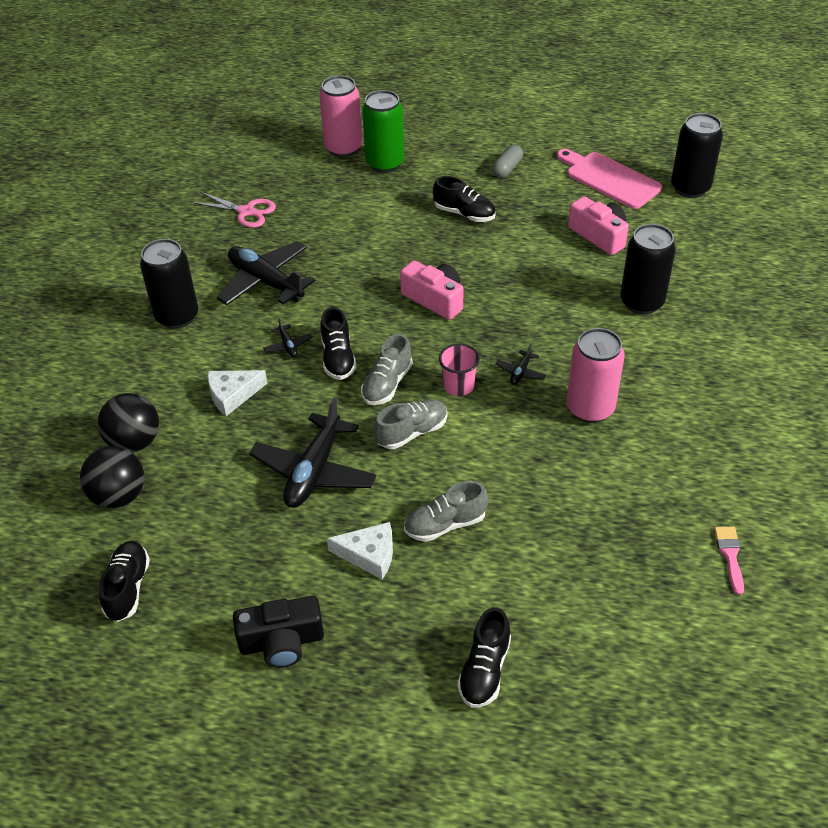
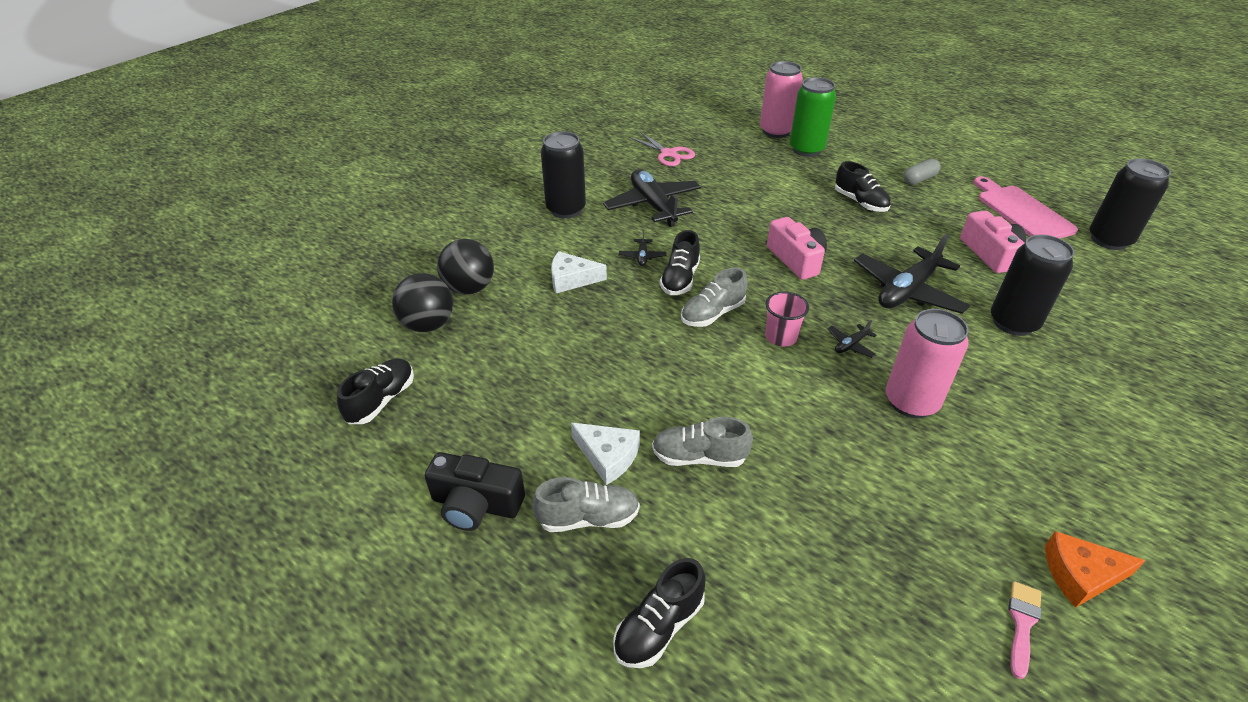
camera: 25 degrees right, 5 degrees down
(314, 471) = (602, 363): black plane -> black plane (907, 291)
(412, 432) = (713, 362): grey shoe -> grey shoe (588, 518)
(756, 503) = (1080, 575): none -> orange cheese

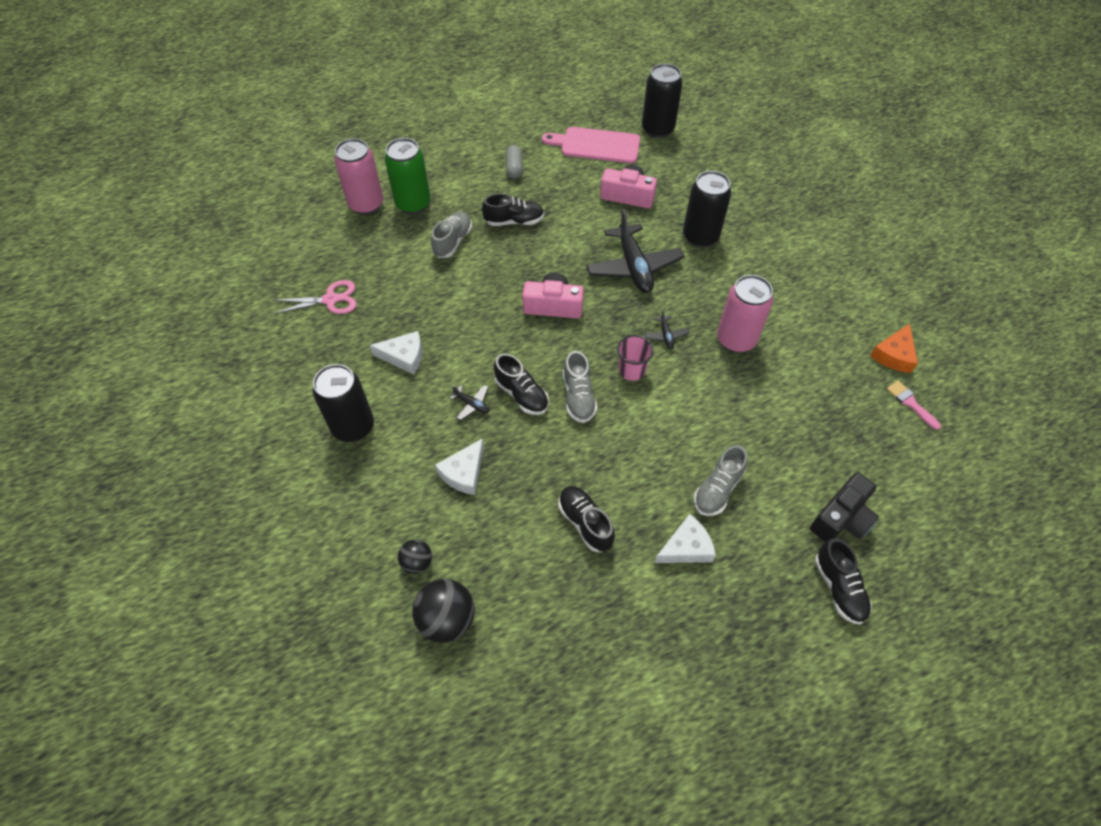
camera: 60 degrees left, 15 degrees up
(381, 400) = (527, 696): black shoe -> black shoe (585, 523)
(469, 288) = (417, 562): black ball -> black ball, size x0.58
(476, 504) = (685, 661): black camera -> black camera (841, 518)
(588, 518) = (735, 588): grey shoe -> grey shoe (452, 242)
(653, 205) = (404, 356): black plane -> white cheese

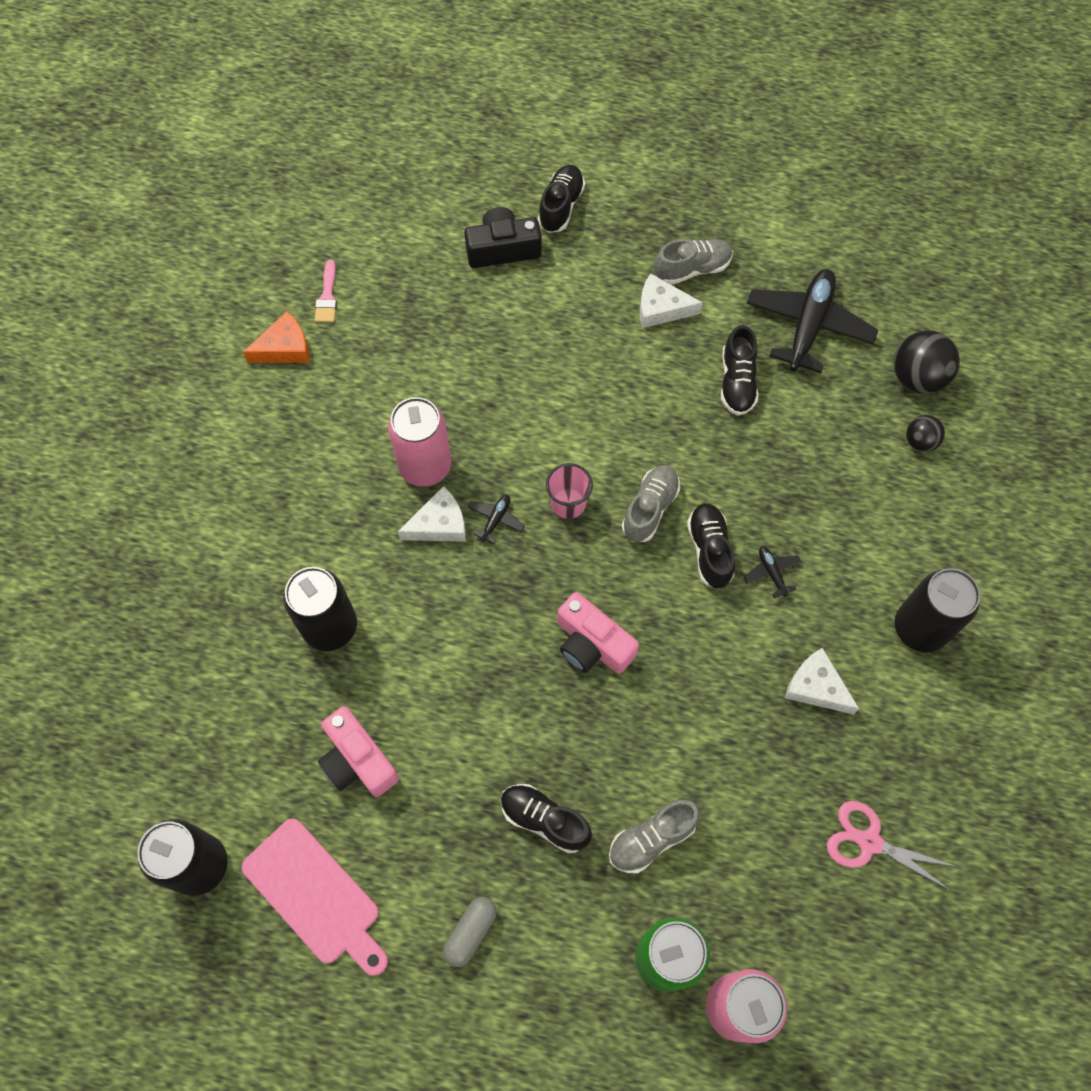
camera: 145 degrees left, 10 degrees up
(464, 473) = (825, 501): white cheese -> white cheese (439, 524)
(633, 267) = (451, 637): black plane -> black plane (808, 326)
(717, 489) = (589, 336): grey shoe -> grey shoe (692, 269)

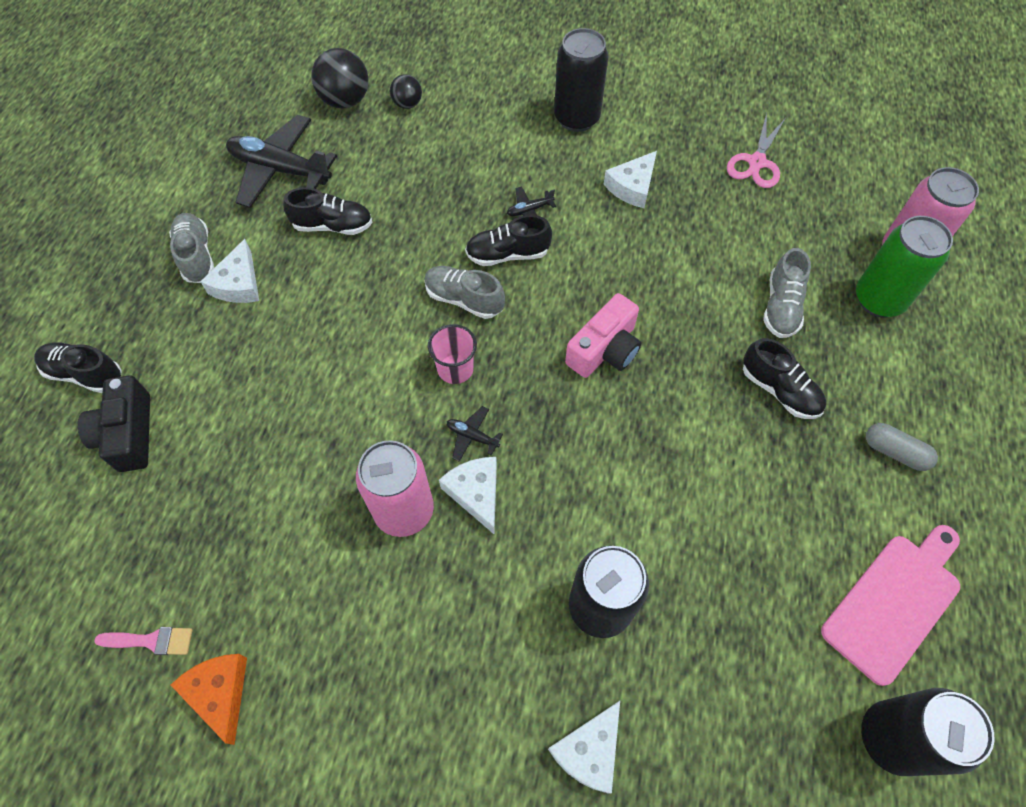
camera: 90 degrees left, 5 degrees down
(216, 613) = (589, 750): none -> white cheese
(357, 760) = (747, 567): pink camera -> none
(544, 820) = (779, 390): black shoe -> black shoe turned 75 degrees counterclockwise
(651, 839) = (781, 306): grey shoe -> grey shoe turned 45 degrees clockwise

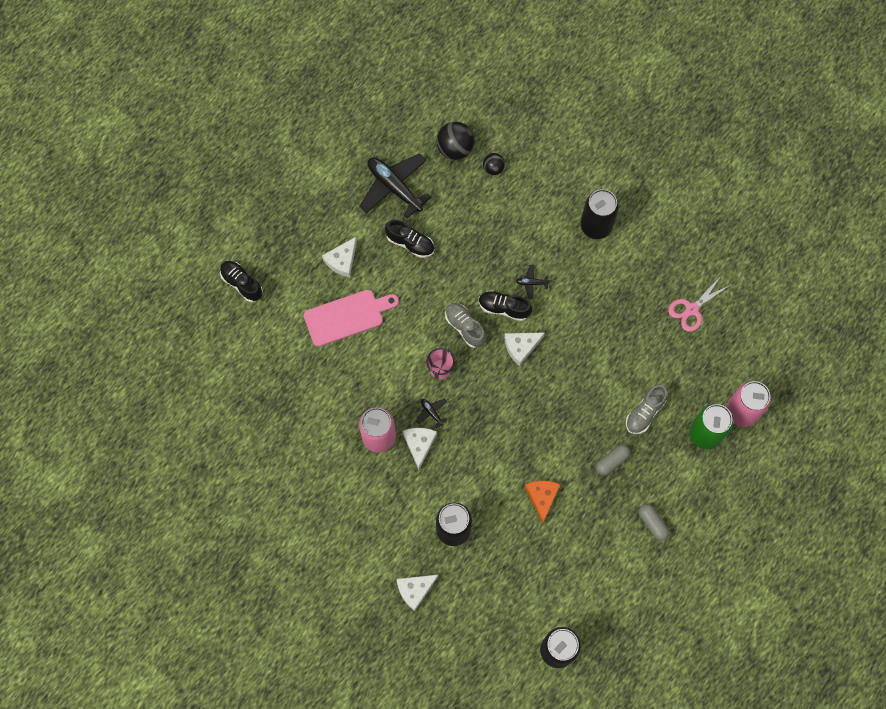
camera: 25 degrees right, 10 degrees up
(128, 434) = (254, 330): black camera -> none
(151, 641) = (235, 447): pink brush -> none
(196, 256) = (325, 231): grey shoe -> none
(220, 693) = (258, 487): orange cheese -> orange cheese (542, 497)
(604, 349) = (528, 394): pink camera -> none
(632, 186) = (603, 293): white cheese -> white cheese (521, 347)
(779, 390) = (612, 461): black shoe -> grey capsule
(895, 602) = (600, 595): pink cutting board -> pink cutting board (347, 317)

